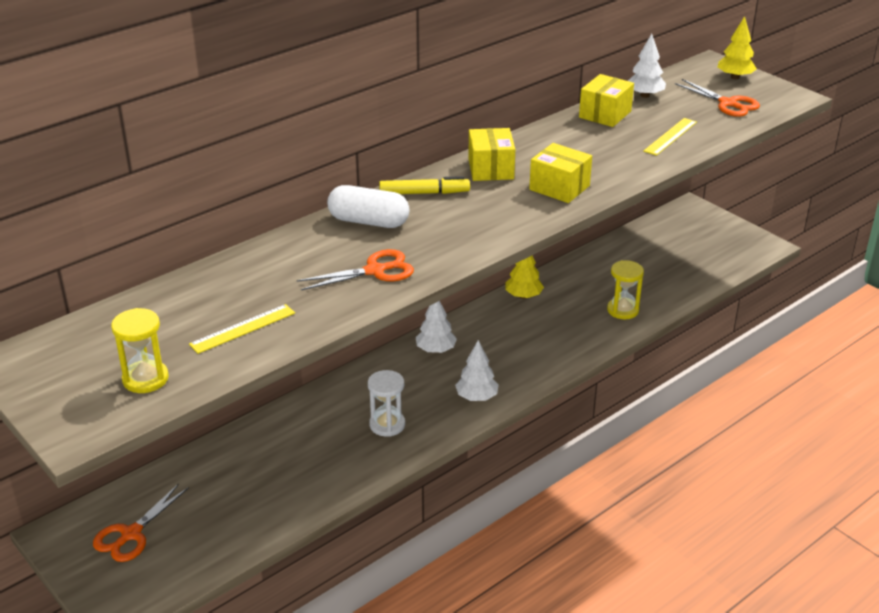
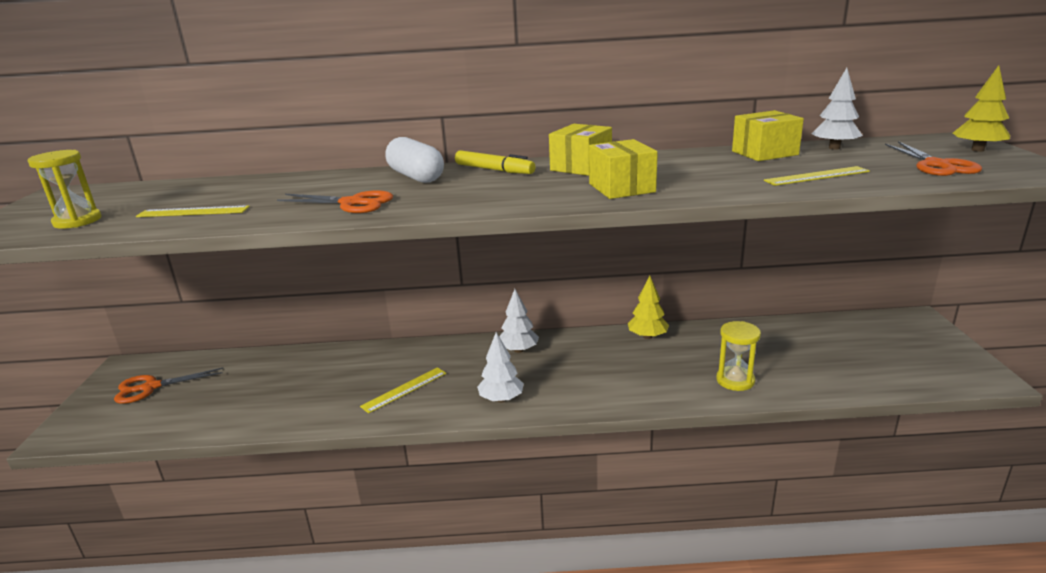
camera: 40 degrees right, 10 degrees down
(387, 425) = (404, 389): white hourglass -> yellow ruler

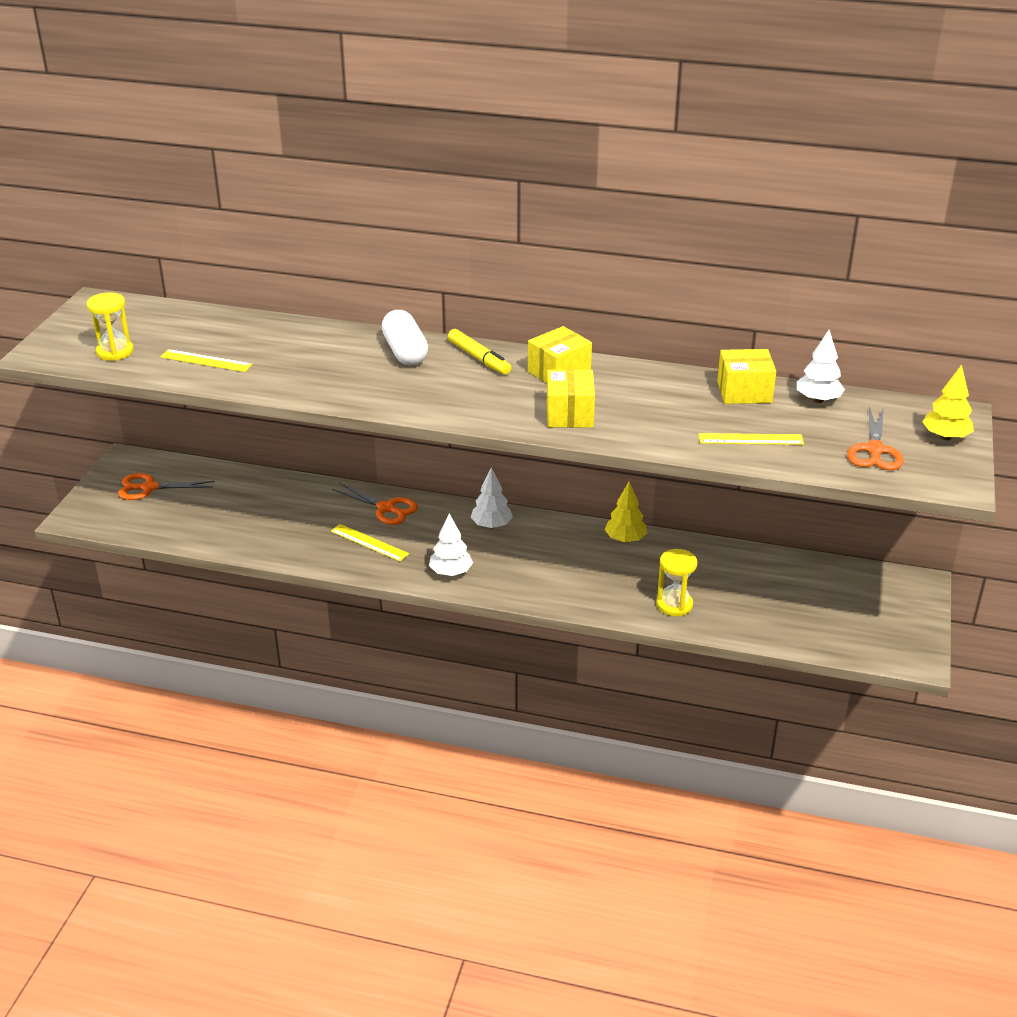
camera: 15 degrees right, 10 degrees up
(353, 203) = (336, 381): orange scissors -> orange scissors (386, 508)
(404, 389) = (369, 542): yellow ruler -> yellow ruler turned 60 degrees clockwise

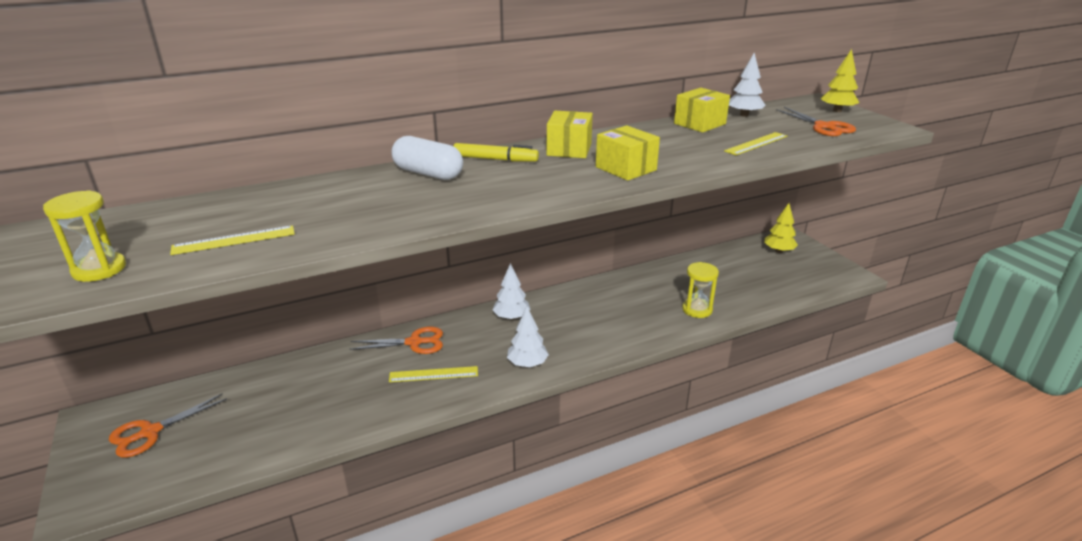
camera: 40 degrees left, 5 degrees down
(625, 539) = (610, 285): yellow tree -> yellow tree (778, 251)

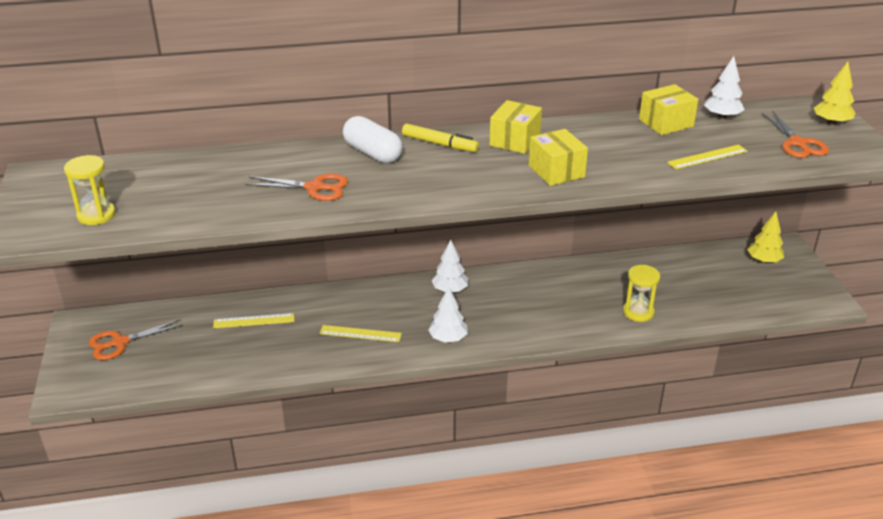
camera: 15 degrees right, 5 degrees up
(234, 240) = (196, 202): yellow ruler -> yellow ruler (254, 321)
(415, 342) = (352, 300): orange scissors -> orange scissors (315, 188)

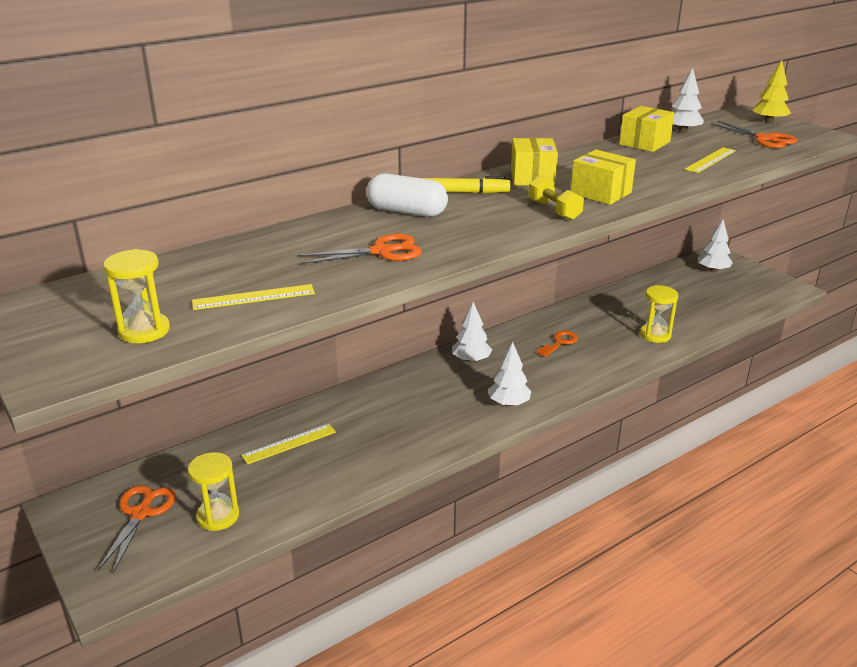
camera: 25 degrees left, 5 degrees down
(119, 343) = (141, 513): orange scissors -> orange scissors turned 150 degrees clockwise
(165, 362) = (218, 516): none -> yellow hourglass
(360, 333) = (417, 423): yellow ruler -> yellow ruler (253, 297)
(494, 180) = (554, 210): none -> yellow dumbbell
(541, 295) = (559, 343): none -> orange key
(763, 260) = (713, 270): yellow tree -> white tree

